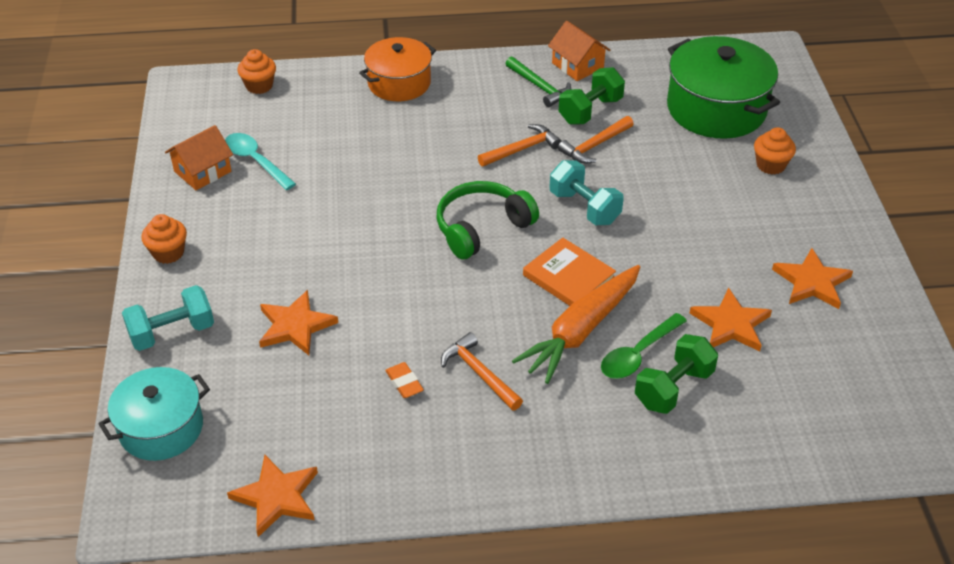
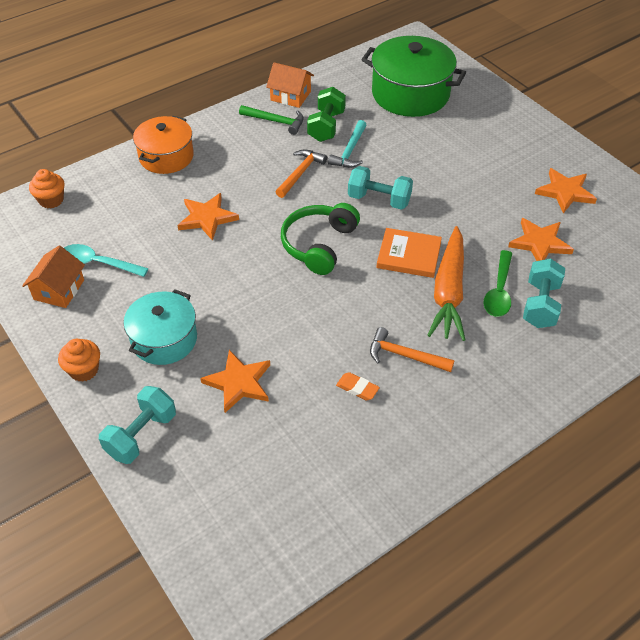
camera: 30 degrees left, 5 degrees up
(161, 428) = (196, 518): turquoise pot -> turquoise pot (164, 339)
(277, 497) = (334, 526): orange star -> orange star (207, 218)
(595, 146) = (350, 151): orange hammer -> turquoise hammer
(673, 388) = (540, 305): green dumbbell -> turquoise dumbbell
(770, 165) = (476, 121): orange cupcake -> none

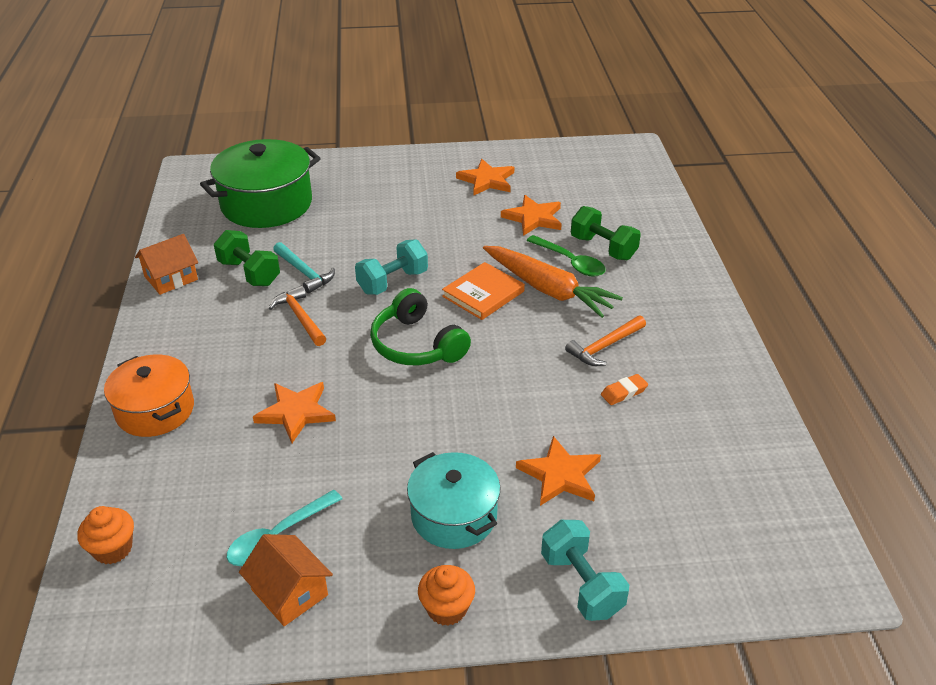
camera: 60 degrees left, 10 degrees down
(276, 121) = (199, 304): green hammer -> none
(540, 305) = (603, 248): turquoise dumbbell -> green dumbbell

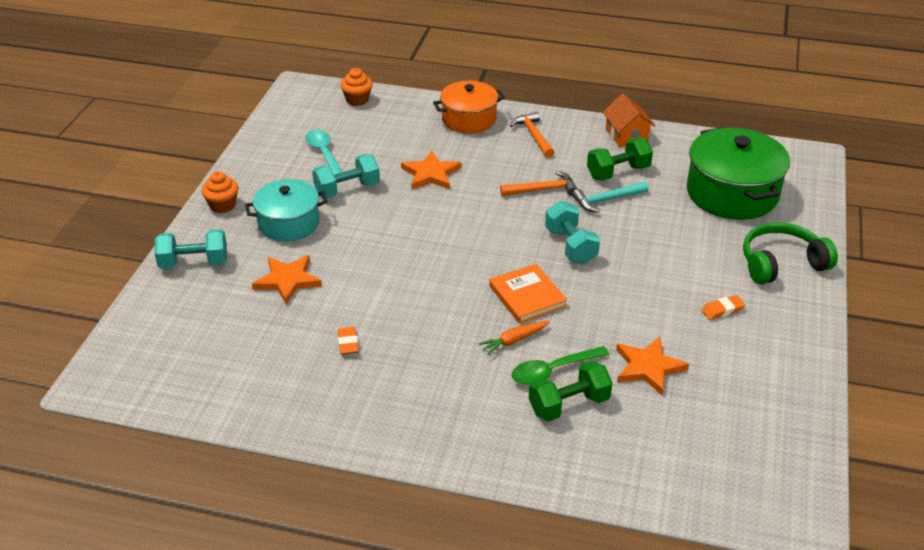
camera: 110 degrees right, 0 degrees up
(289, 592) = (280, 153): orange house -> none
(357, 481) = (347, 189): none -> turquoise dumbbell
(416, 344) = (475, 242): green headphones -> green headphones (781, 263)
(441, 193) = (722, 310): none -> orange eraser
(487, 180) = (742, 352): orange star -> none
(548, 290) = (514, 340): orange carrot -> orange carrot, size x0.48
(605, 346) = (411, 352): orange hammer -> orange hammer (533, 136)

